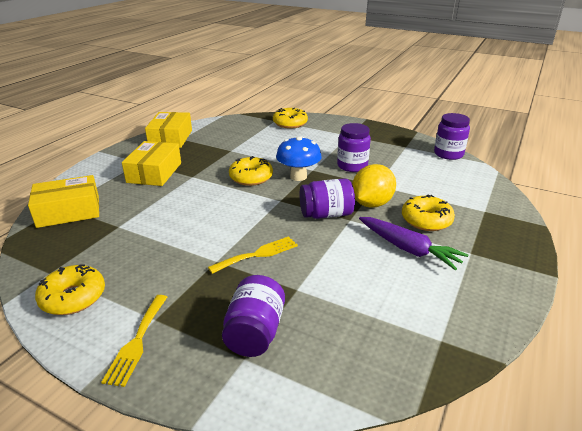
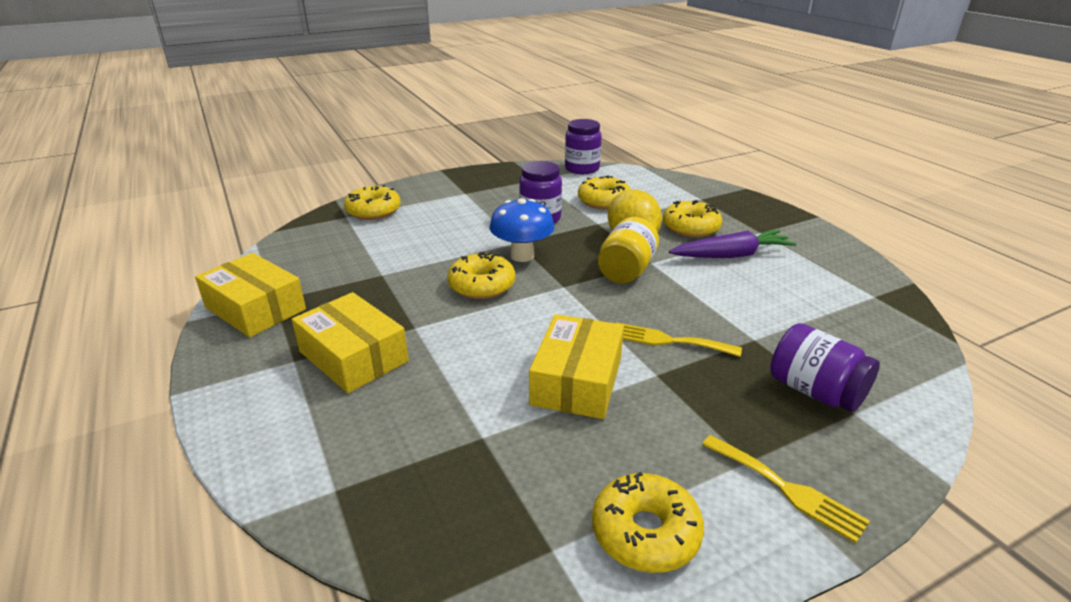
camera: 55 degrees left, 0 degrees up
(69, 211) = (366, 484): yellow box -> yellow box (577, 381)
(258, 254) = (668, 340): yellow fork -> yellow fork turned 75 degrees counterclockwise
(326, 214) = (626, 271): purple jar -> yellow jar
(412, 177) = (603, 201): none -> yellow donut

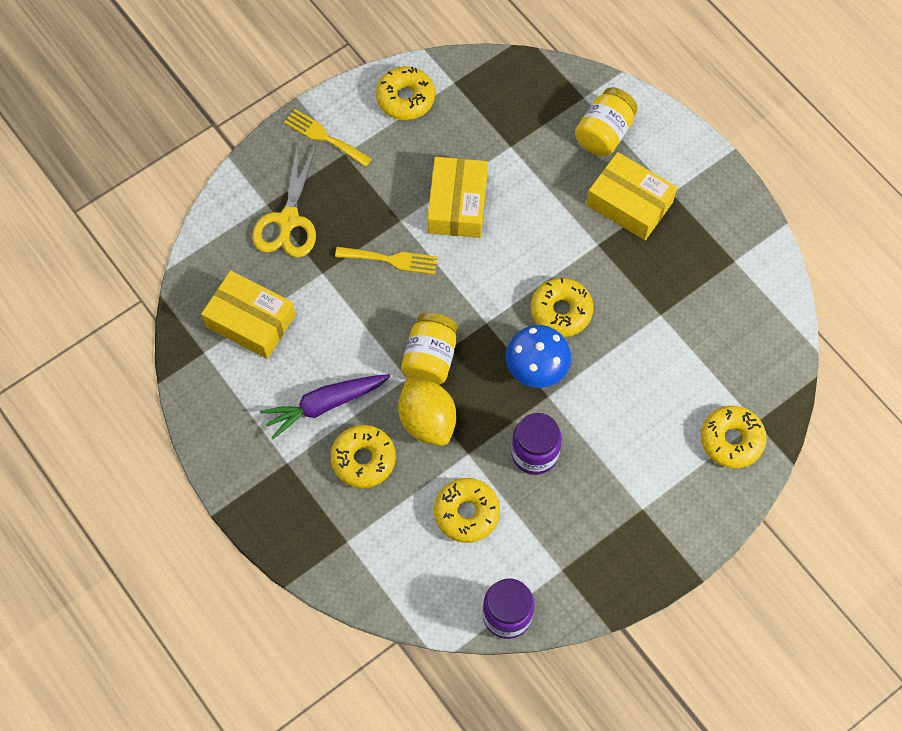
camera: 170 degrees right, 35 degrees up
(255, 308) = (742, 247): yellow box -> yellow box (250, 321)
(335, 435) = (604, 133): none -> yellow jar
(815, 391) = (288, 220): purple jar -> yellow scissors

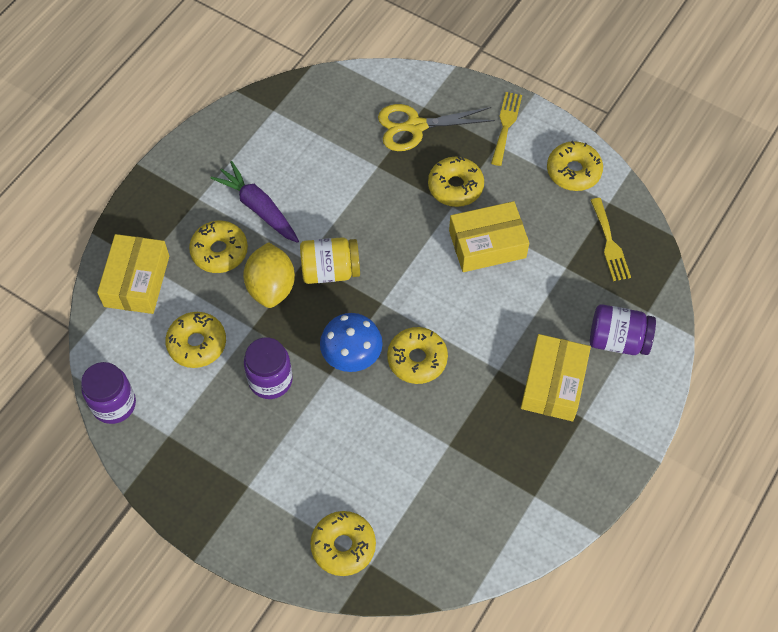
camera: 70 degrees right, 5 degrees down
(250, 321) = (313, 132): yellow box -> yellow box (136, 281)
(378, 209) = (455, 187): none -> yellow donut
(391, 260) = (411, 212): yellow fork -> yellow fork (609, 243)
(427, 421) = (271, 287): yellow lemon -> yellow lemon turned 45 degrees counterclockwise
(604, 133) = (618, 340): yellow jar -> purple jar

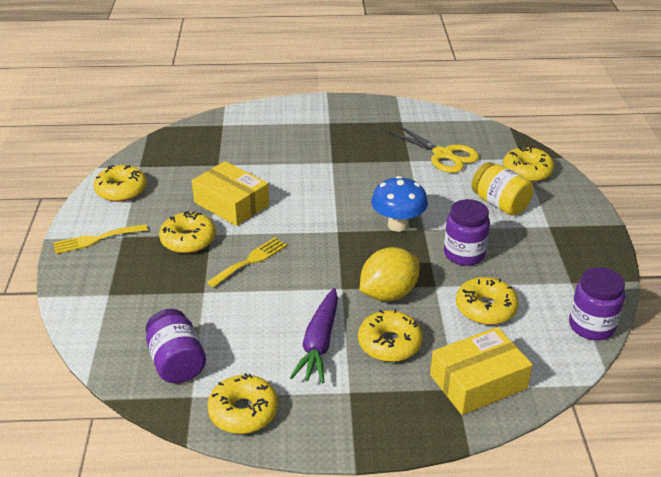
camera: 125 degrees left, 25 degrees down
(330, 270) = (337, 269): yellow jar -> yellow jar (500, 204)
(415, 126) = (137, 289): yellow scissors -> yellow scissors (443, 155)
(417, 359) = (364, 196): yellow donut -> yellow donut (243, 412)
(553, 384) = (318, 139): yellow box -> none
(609, 243) = (178, 154): yellow fork -> yellow fork (250, 261)
(618, 340) = (257, 128): purple jar -> purple jar (177, 362)

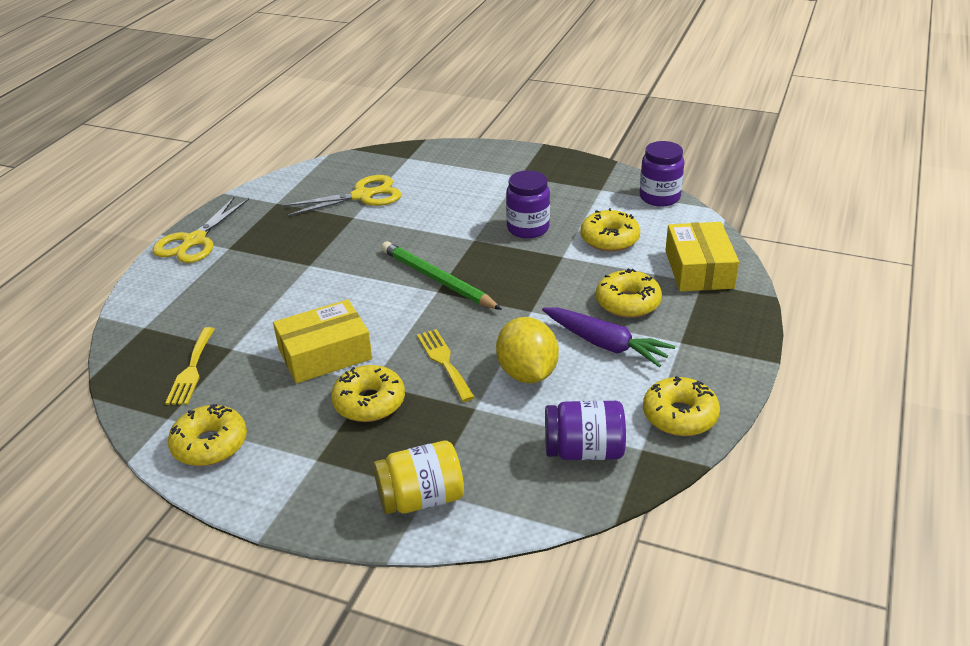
camera: 65 degrees left, 0 degrees up
(96, 239) = (303, 486): yellow fork -> yellow fork (191, 370)
(328, 107) = (194, 241): none -> yellow scissors
(353, 227) = (437, 279): none -> green pencil
(388, 294) = (557, 285): yellow lemon -> yellow lemon (527, 373)
(398, 225) = (456, 252): blue mushroom -> none
(500, 204) = (468, 189): yellow jar -> yellow jar (421, 498)
(527, 171) = (431, 162): yellow donut -> none

